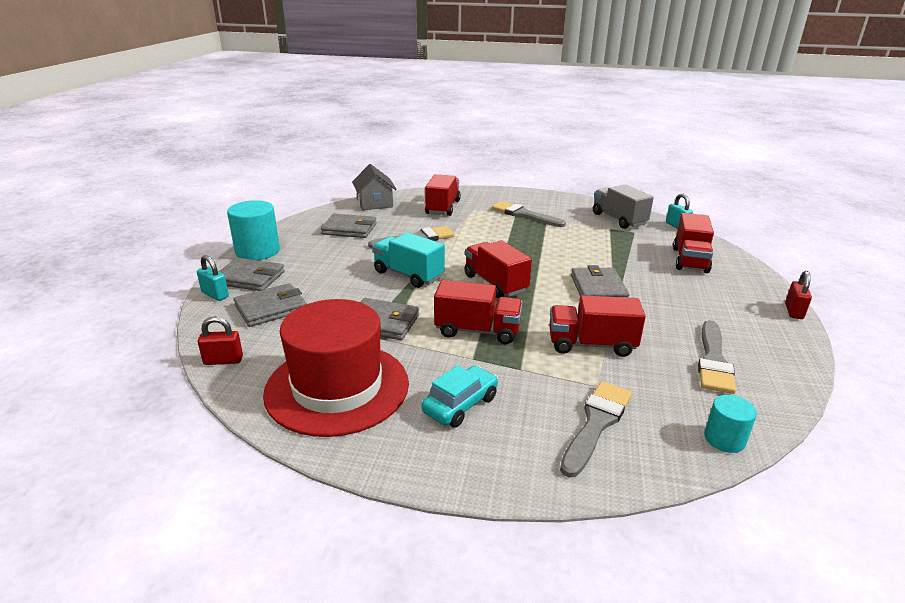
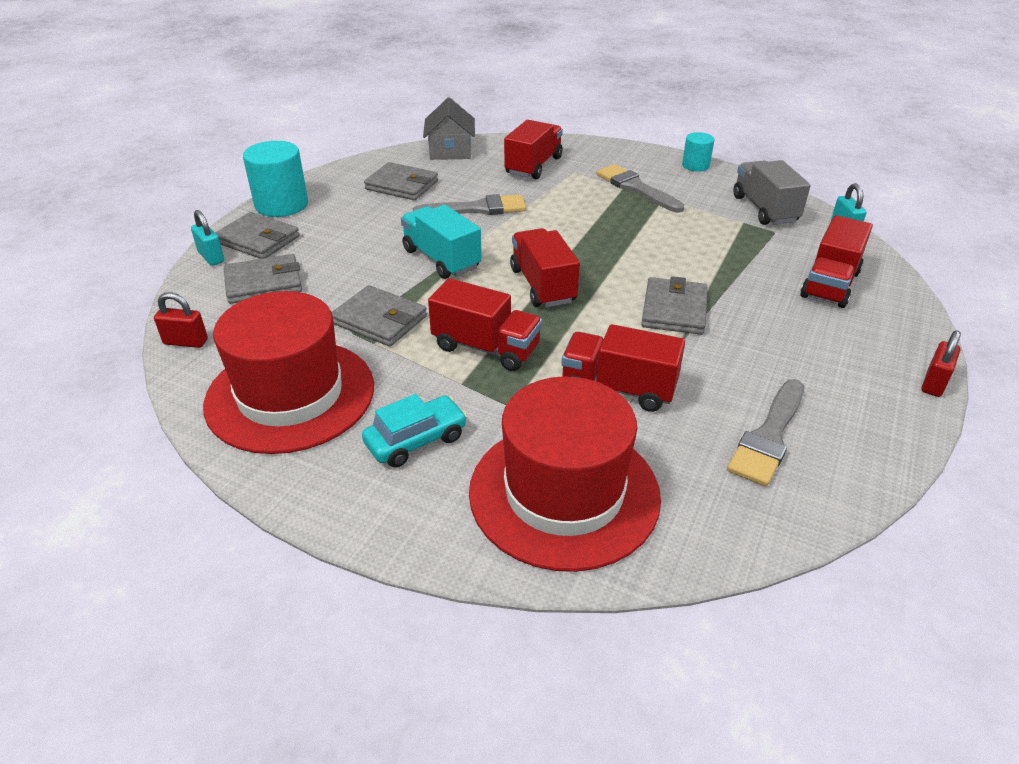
camera: 15 degrees right, 10 degrees up
(596, 423) = (564, 493): grey brush -> red hat
(724, 439) = (715, 544): turquoise cylinder -> turquoise cylinder (695, 165)

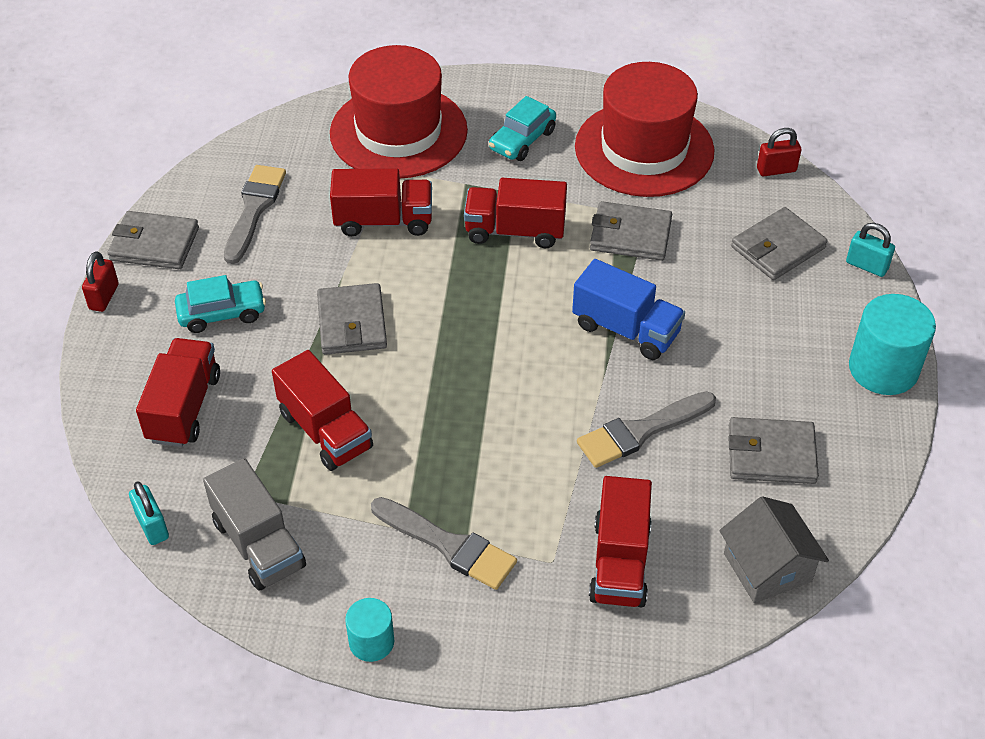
camera: 160 degrees right, 10 degrees up
(258, 240) = (847, 303): grey wallet -> grey wallet (154, 244)
(441, 259) = (626, 329): turquoise truck -> blue truck
(543, 285) = (497, 320): red truck -> red truck (325, 431)
(801, 342) = (222, 313): none -> turquoise car

